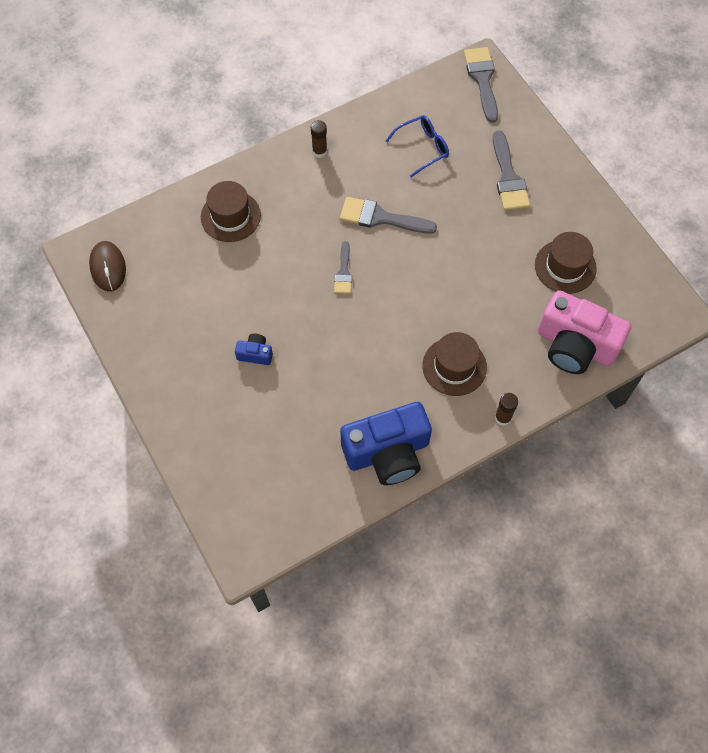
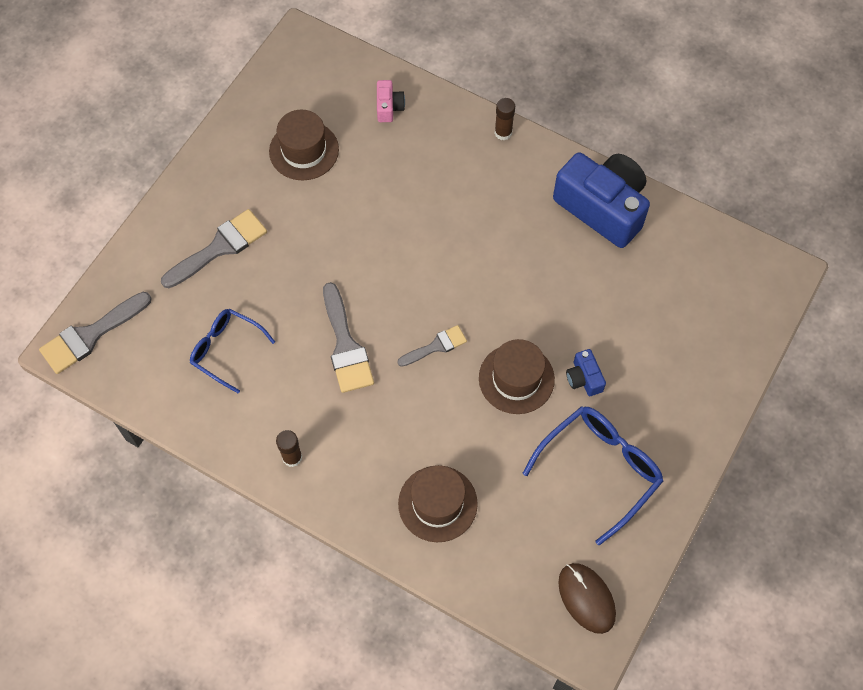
camera: 120 degrees left, 0 degrees up
(108, 267) = (586, 598): brown mouse -> brown mouse turned 75 degrees counterclockwise
(183, 324) = (599, 470): none -> blue glasses
(454, 366) = (477, 195): brown hat -> brown hat (516, 379)
(575, 345) = (389, 107): pink camera -> pink camera, size x0.43

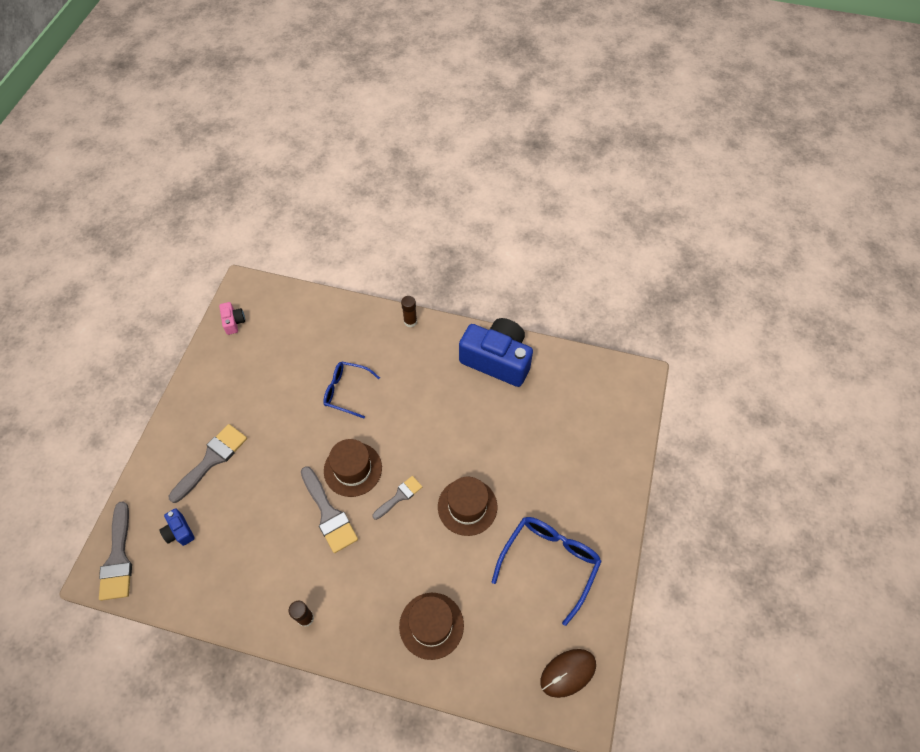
camera: 15 degrees left, 5 degrees down
(90, 335) = (118, 558): grey brush -> grey brush turned 45 degrees counterclockwise
(226, 350) = (233, 542): blue glasses -> blue glasses (346, 391)
(304, 150) = (263, 368): brown hat -> brown hat (353, 469)
(389, 107) = (321, 322): pink camera -> pink camera (233, 322)
(584, 378) = (518, 493): blue camera -> blue camera (179, 531)
(586, 598) = (568, 673): brown mouse -> brown mouse turned 75 degrees counterclockwise

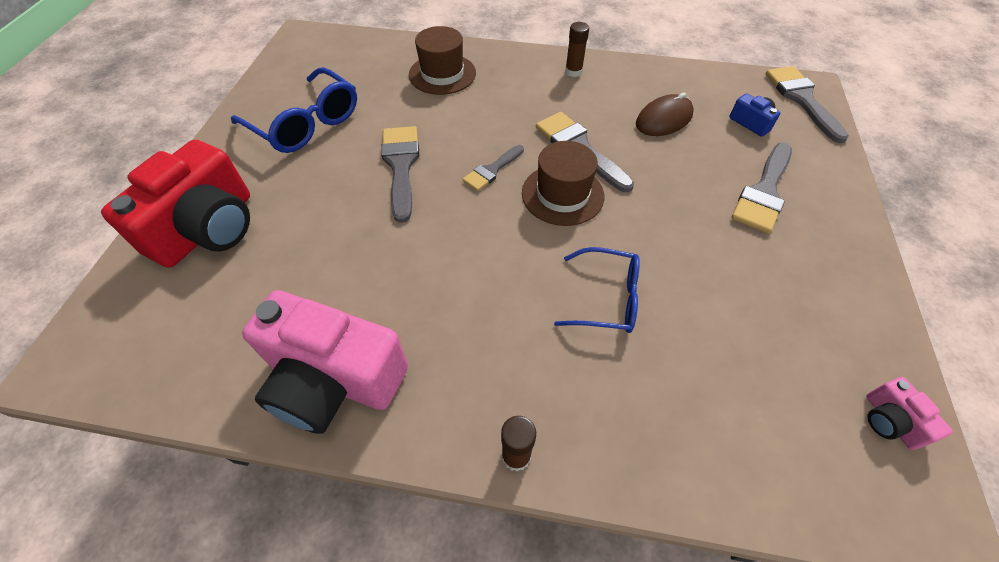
camera: 175 degrees right, 5 degrees down
(467, 506) = (401, 166): brown hat -> grey brush
(497, 360) = (334, 379): blue camera -> pink camera
(549, 563) = (305, 123): blue glasses -> blue glasses turned 75 degrees counterclockwise
(568, 673) = (308, 54): brown mouse -> brown mouse (664, 119)
(594, 459) = (207, 228): none -> red camera

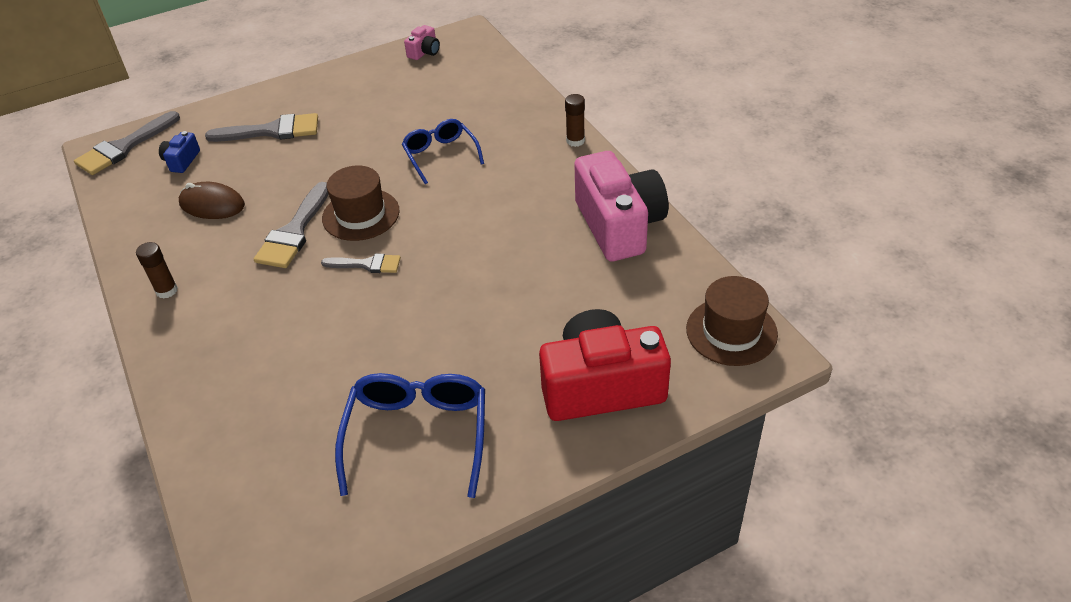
camera: 125 degrees left, 10 degrees down
(401, 166) = (412, 321): grey brush -> none
(442, 74) = (242, 386): brown hat -> brown hat (731, 331)

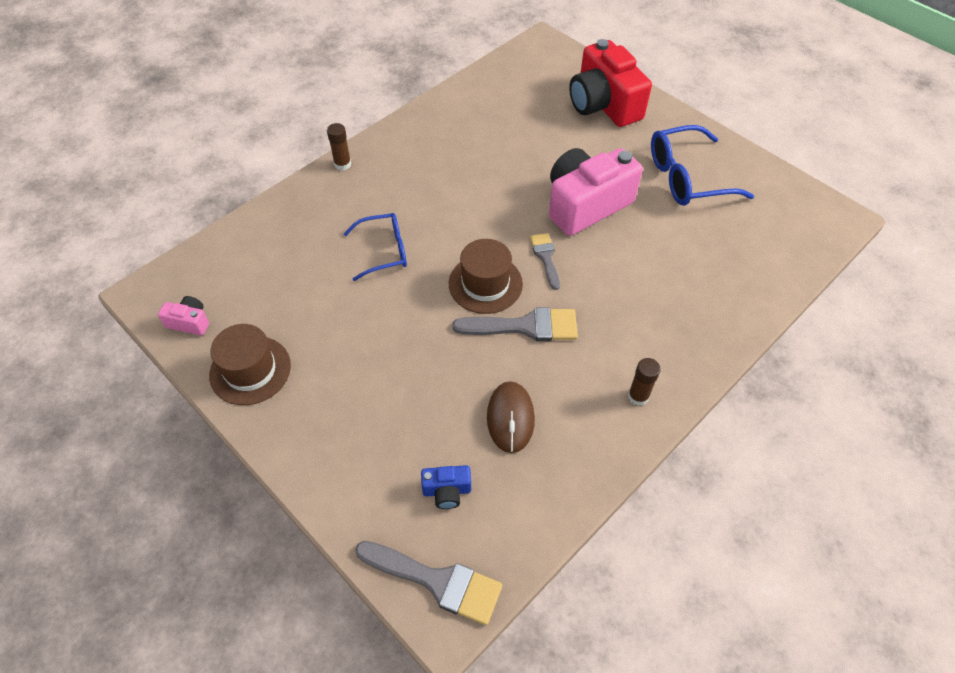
camera: 110 degrees left, 10 degrees up
(272, 131) = (371, 417): grey brush -> none
(441, 155) = (384, 251): blue glasses -> blue glasses turned 150 degrees counterclockwise
(619, 225) = (447, 121): pink camera -> pink camera (586, 205)
(731, 331) = (532, 58): brown hat -> brown hat (250, 370)

